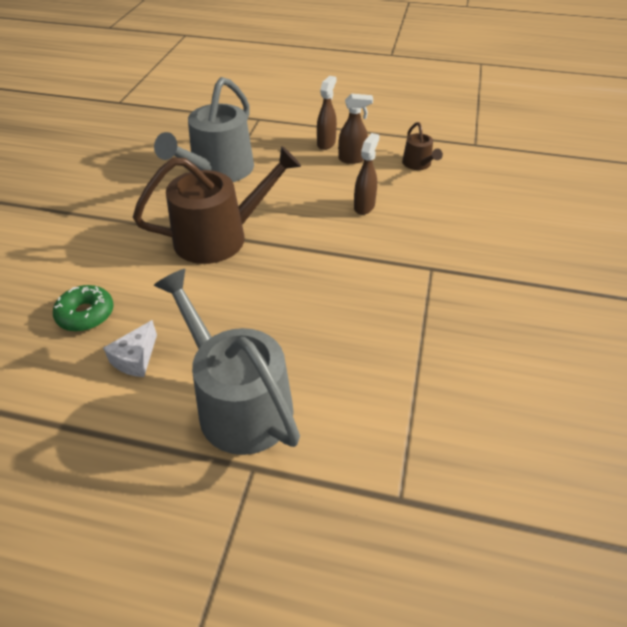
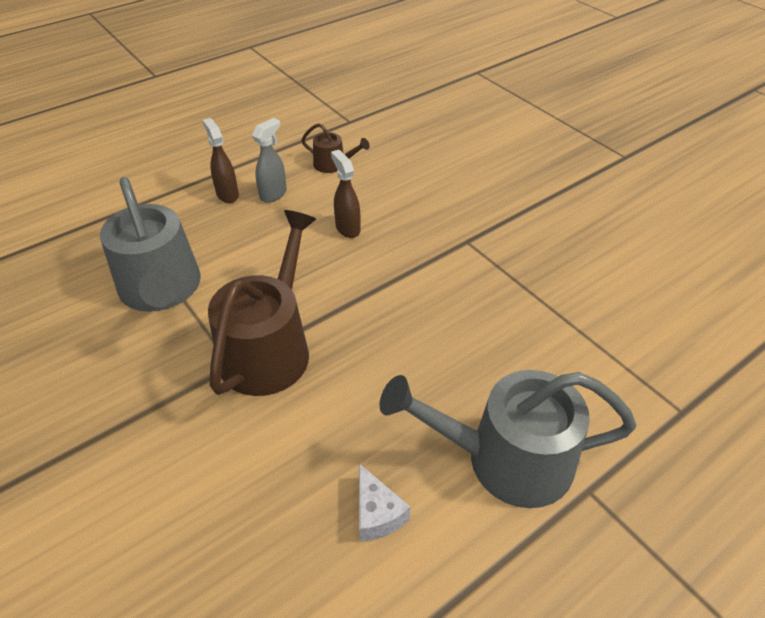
camera: 50 degrees left, 0 degrees up
(86, 314) = (263, 528): green donut -> none
(352, 159) = (273, 194): brown spray bottle -> grey spray bottle

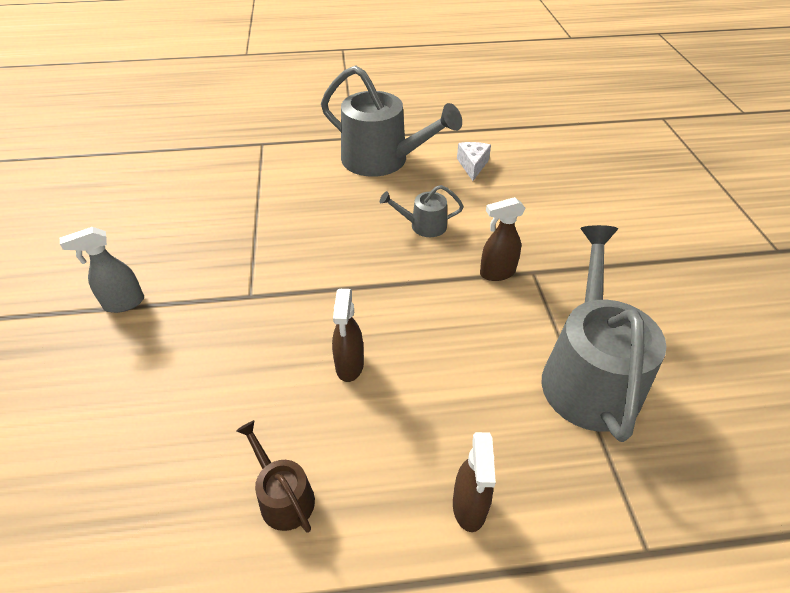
camera: 150 degrees left, 0 degrees up
(269, 348) = (496, 273): brown watering can -> brown spray bottle
(273, 194) = (403, 472): grey spray bottle -> grey spray bottle (123, 303)
(376, 373) = (423, 225): none -> grey watering can

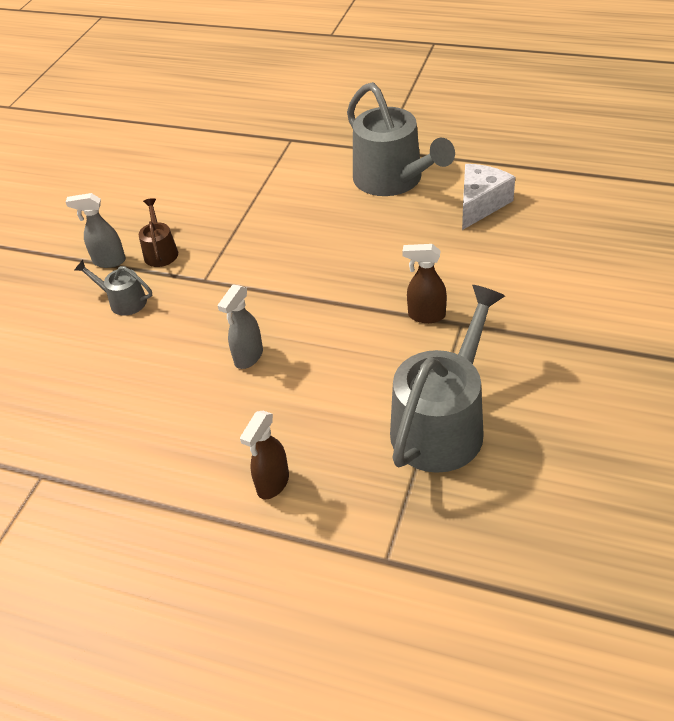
camera: 30 degrees right, 0 degrees up
(283, 496) = (148, 432): brown watering can -> brown watering can (160, 252)
(349, 366) = (248, 357): brown spray bottle -> grey spray bottle
(423, 225) = (389, 255): grey watering can -> grey watering can (123, 301)
(472, 165) = (481, 204): white cheese -> white cheese, size x1.51

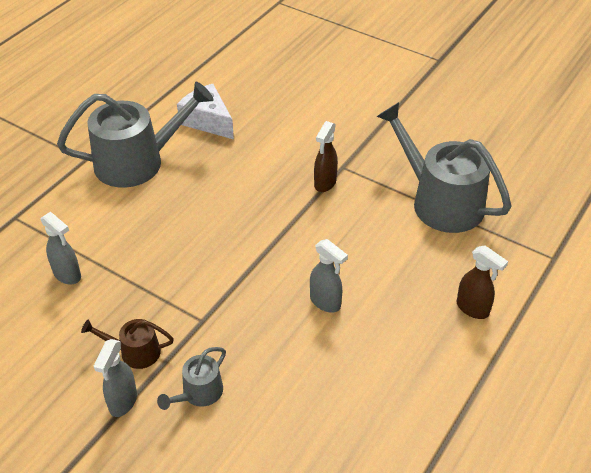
camera: 80 degrees left, 0 degrees up
(235, 189) = (67, 275): none -> grey spray bottle

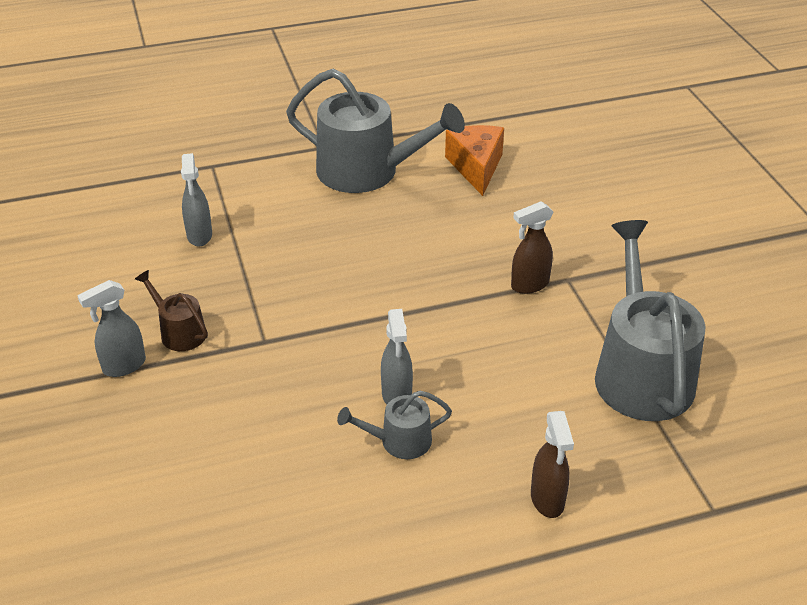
camera: 40 degrees right, 5 degrees down
(199, 393) = (190, 400): grey watering can -> grey watering can (399, 441)
(208, 121) = (476, 167): white cheese -> orange cheese

